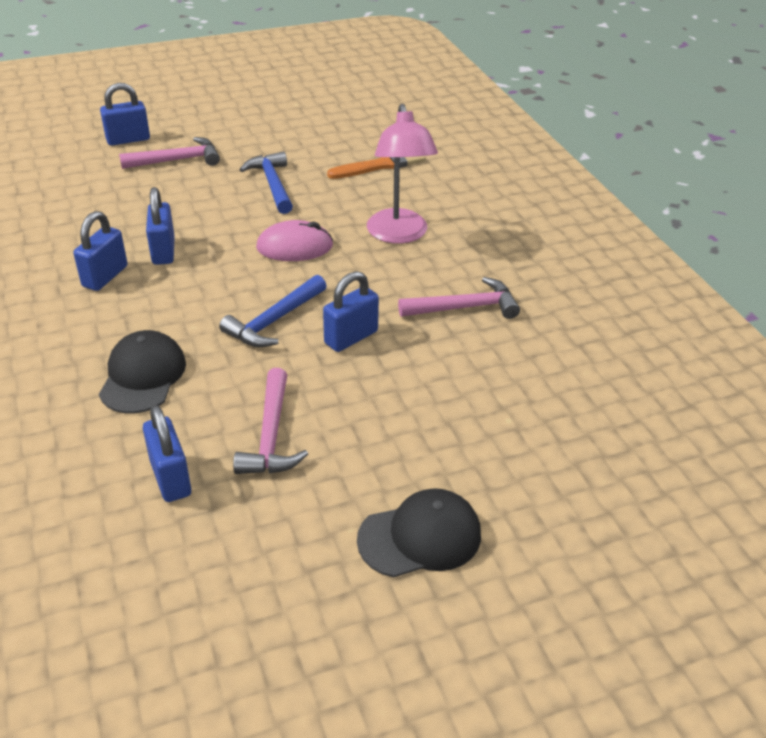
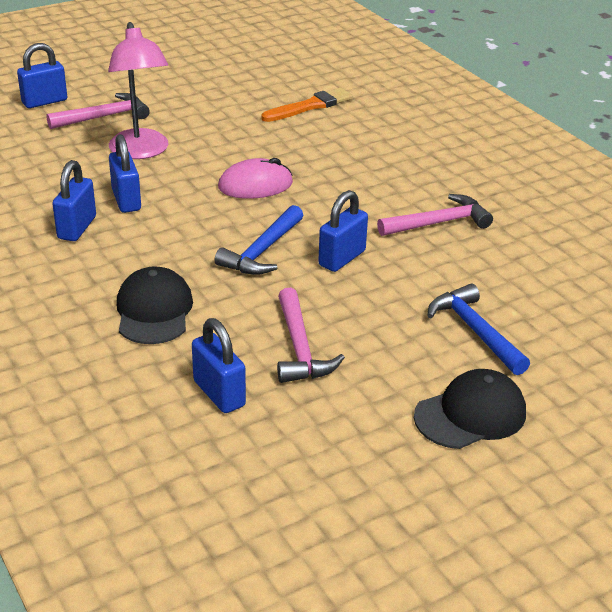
camera: 10 degrees left, 5 degrees down
(272, 184) = (210, 131): blue hammer -> blue hammer (475, 331)
(399, 235) = (352, 166): pink lamp -> pink lamp (141, 152)

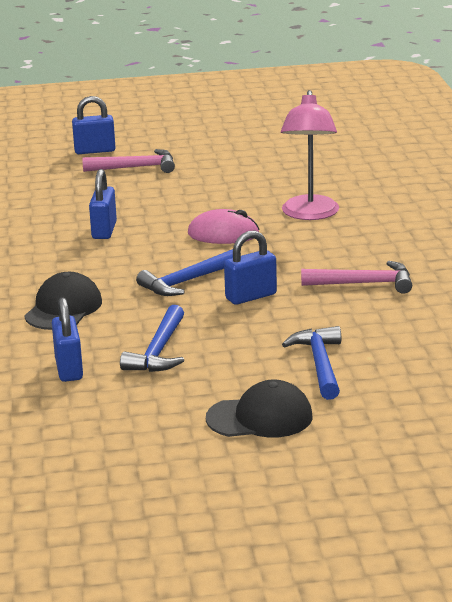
camera: 25 degrees right, 10 degrees down
(77, 228) = (49, 244): blue padlock -> none
(141, 152) = (145, 197): pink lamp -> pink lamp (309, 214)
(300, 348) = (158, 351): pink hammer -> blue hammer
(310, 106) = (328, 180): orange brush -> none

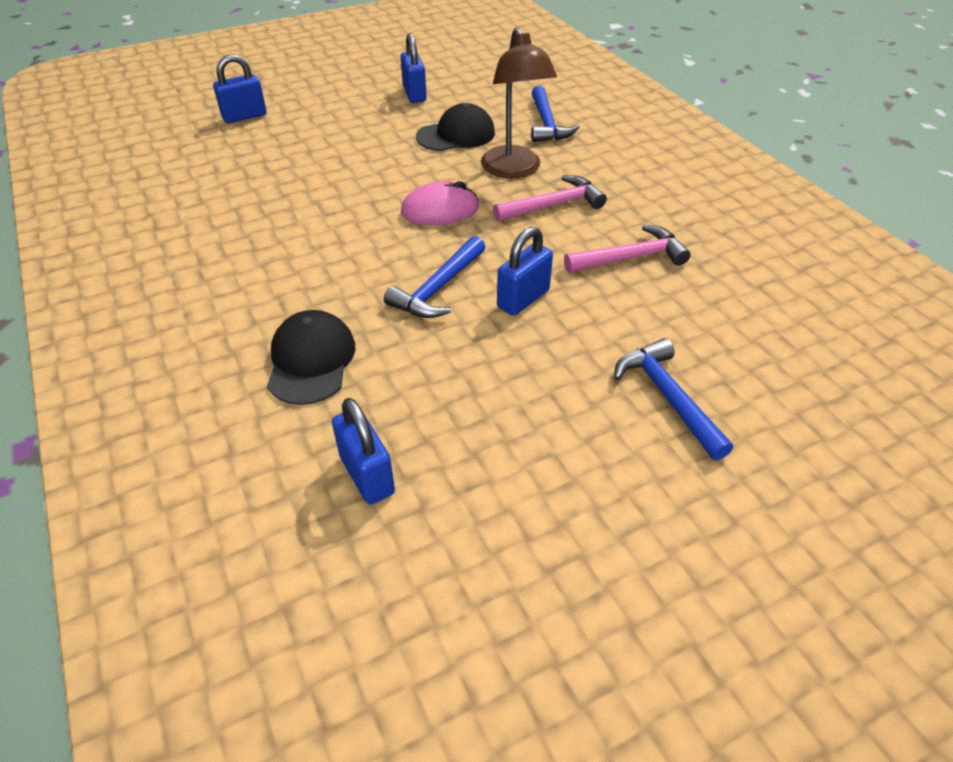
camera: 20 degrees left, 20 degrees up
(104, 230) = (305, 225): blue padlock -> blue padlock (414, 94)
(135, 167) = (299, 133): pink hammer -> pink hammer (553, 205)
(158, 351) = (466, 414): blue hammer -> blue hammer (546, 124)
(260, 417) = (660, 516): black cap -> black cap (456, 135)
(309, 214) = (514, 170): pink lamp -> brown lamp

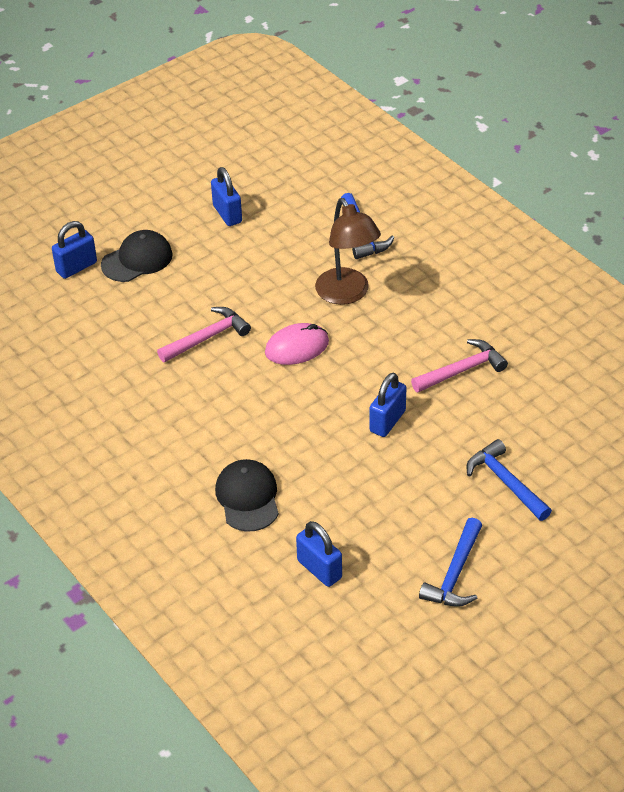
camera: 10 degrees left, 0 degrees up
(438, 288) = (320, 422): blue hammer -> blue hammer (455, 573)
(456, 135) = (284, 260): black cap -> black cap (137, 260)
(553, 205) = (390, 328): pink hammer -> pink hammer (207, 338)

